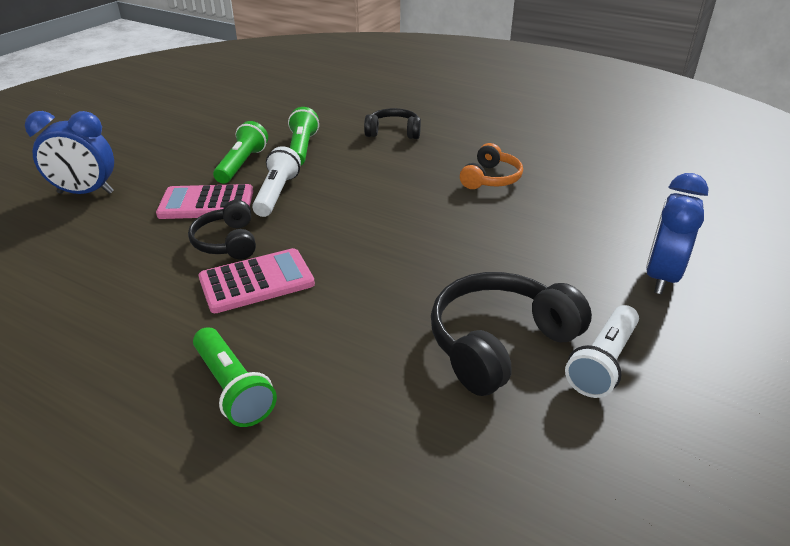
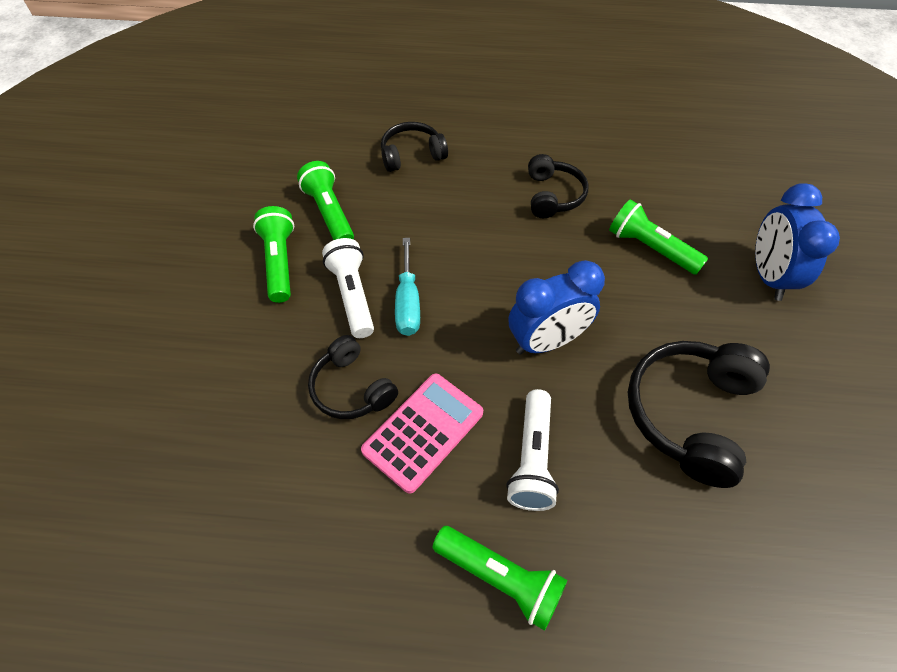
camera: 25 degrees left, 20 degrees up
(86, 193) = (124, 376): blue clock -> blue clock (547, 341)
(206, 203) = (285, 339): pink calculator -> none
(314, 208) = (408, 303): none -> turquoise screwdriver
(490, 178) = (552, 195): orange headphones -> black headphones
(554, 229) = (650, 248): none -> green flashlight
(602, 362) = (779, 400): white flashlight -> white flashlight (532, 458)

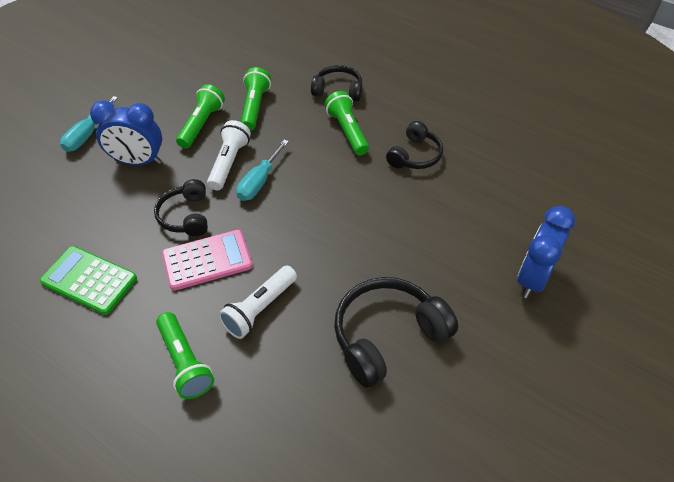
camera: 30 degrees right, 5 degrees down
(130, 343) = (87, 135): none -> turquoise screwdriver
(290, 541) = (89, 280): none -> green calculator
(547, 341) = (329, 245): blue clock -> blue clock (138, 161)
(650, 248) = (457, 220): green flashlight -> green flashlight (347, 131)

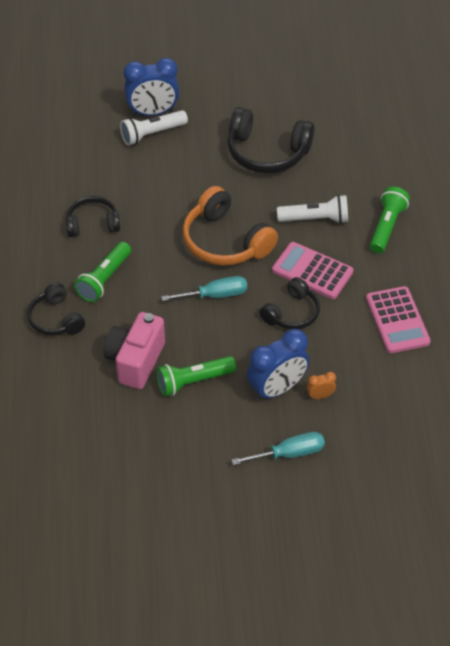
camera: 130 degrees left, 0 degrees up
(89, 280) = (397, 320): green calculator -> pink calculator
(100, 180) = (320, 396): none -> orange clock
(138, 161) = (277, 389): blue clock -> blue clock turned 90 degrees clockwise
(229, 163) = (216, 328): white flashlight -> white flashlight (152, 134)
(254, 107) = (135, 361): green flashlight -> pink camera
(306, 224) = (225, 241): none -> orange headphones

